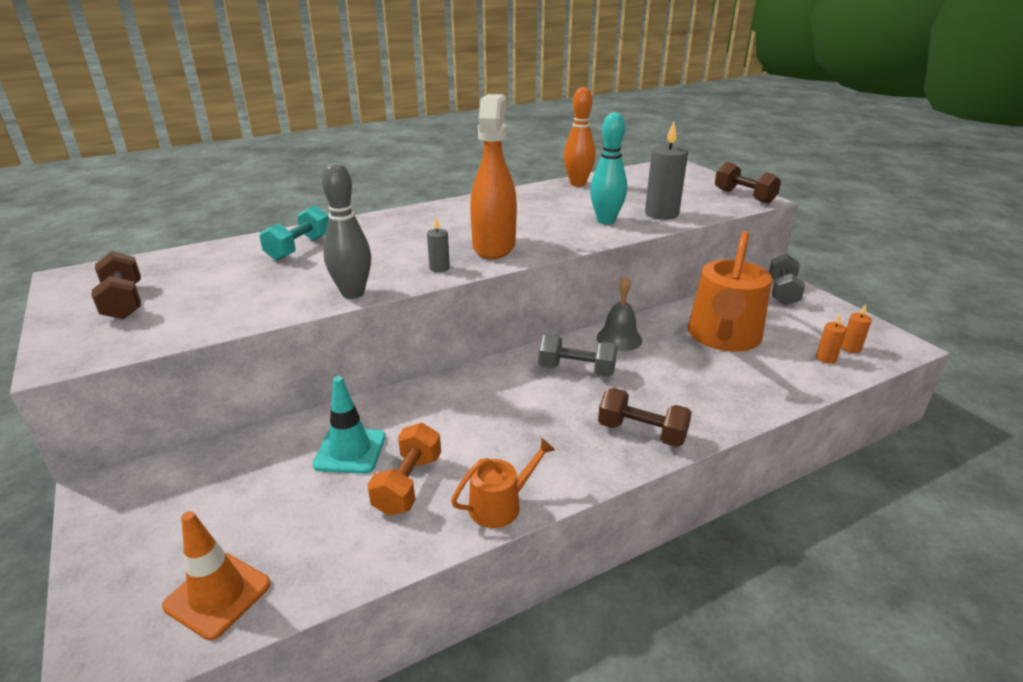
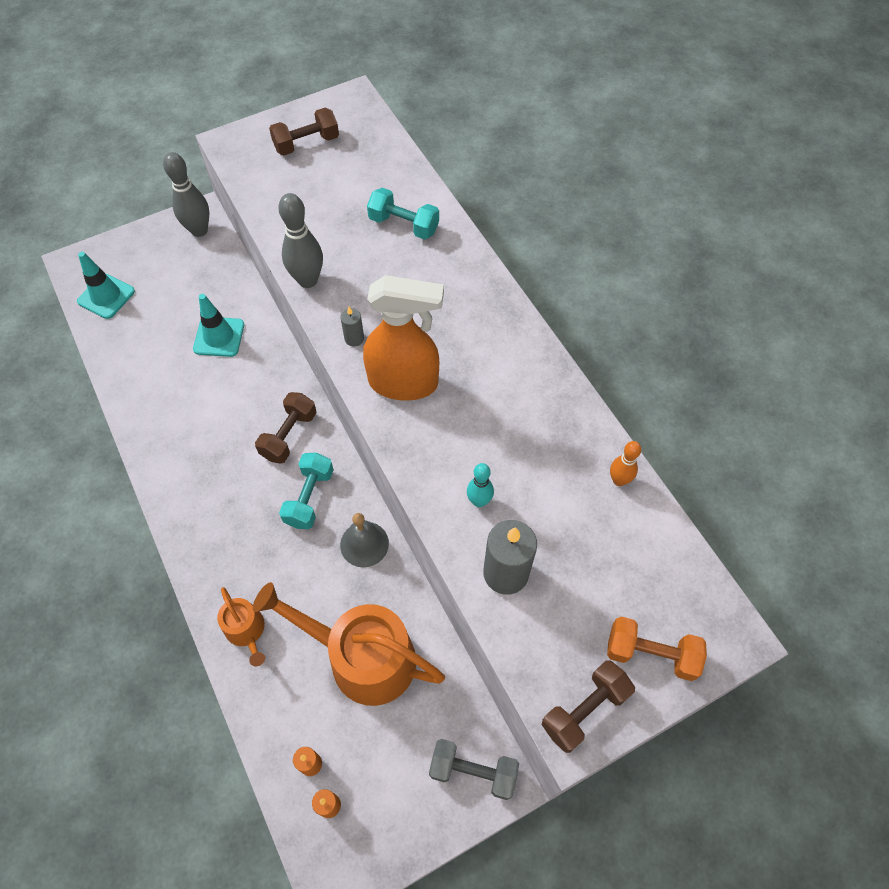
camera: 90 degrees right, 30 degrees up
(134, 489) = (199, 230): none -> grey bowling pin
(218, 595) = (106, 296): orange traffic cone -> turquoise traffic cone
(408, 484) = (178, 377): orange dumbbell -> orange dumbbell (651, 654)
(501, 505) = (147, 435): orange watering can -> orange watering can (247, 631)
(576, 370) = (309, 497): grey dumbbell -> turquoise dumbbell
(577, 183) = (619, 480): orange bowling pin -> orange bowling pin, size x0.59
(606, 221) = (479, 501): turquoise bowling pin -> turquoise bowling pin, size x0.59
(641, 433) = (210, 542): brown dumbbell -> brown dumbbell (289, 435)

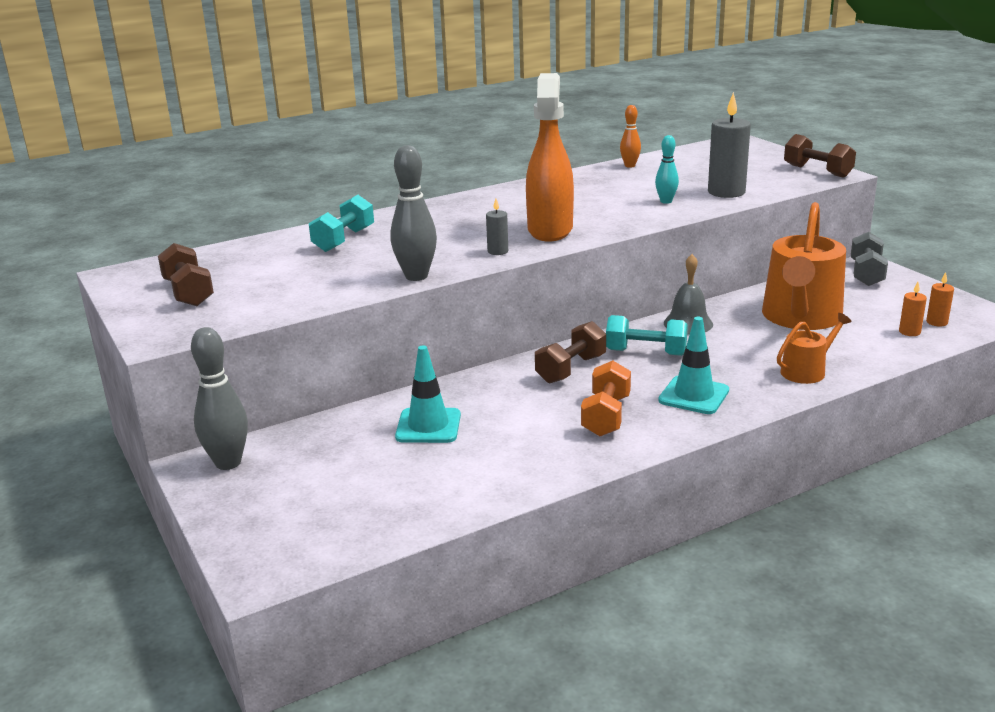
camera: 90 degrees left, 35 degrees down
(106, 296) = (341, 529): turquoise traffic cone -> turquoise traffic cone (693, 395)
(289, 435) = (571, 369): brown dumbbell -> brown dumbbell turned 75 degrees counterclockwise
(651, 654) = (764, 157): orange dumbbell -> orange dumbbell (606, 416)

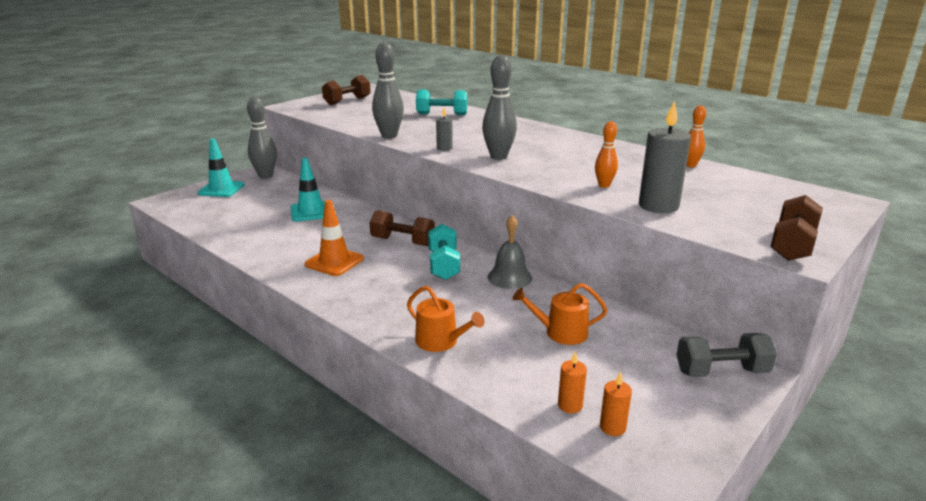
camera: 70 degrees right, 0 degrees up
(550, 230) = (498, 157): orange spray bottle -> grey bowling pin
(606, 416) = (334, 262): orange dumbbell -> orange traffic cone
(666, 201) = (604, 185): turquoise bowling pin -> orange bowling pin
(693, 395) = (375, 291): turquoise traffic cone -> turquoise traffic cone (221, 189)
(800, 318) = (560, 332): orange watering can -> orange watering can, size x0.49

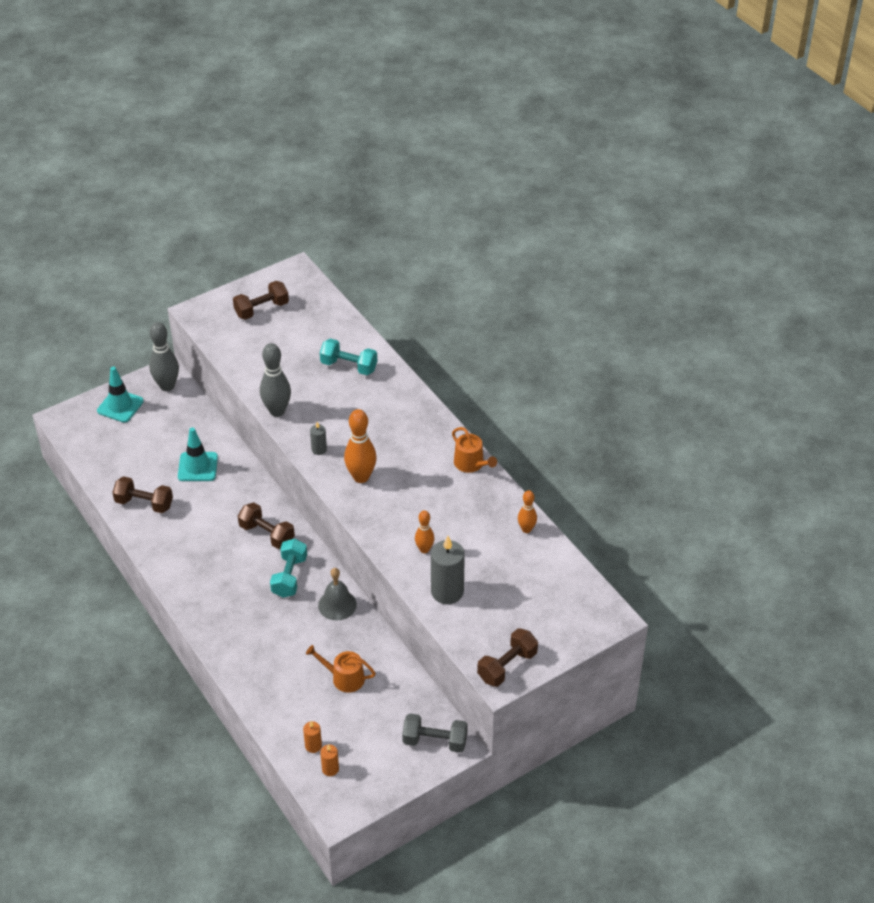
camera: 15 degrees right, 20 degrees up
(259, 238) = (144, 503): none -> brown dumbbell
(334, 262) = (200, 552): orange traffic cone -> none
(441, 341) = (252, 668): orange watering can -> orange watering can (471, 464)
(498, 157) = (361, 477): grey bowling pin -> orange bowling pin

